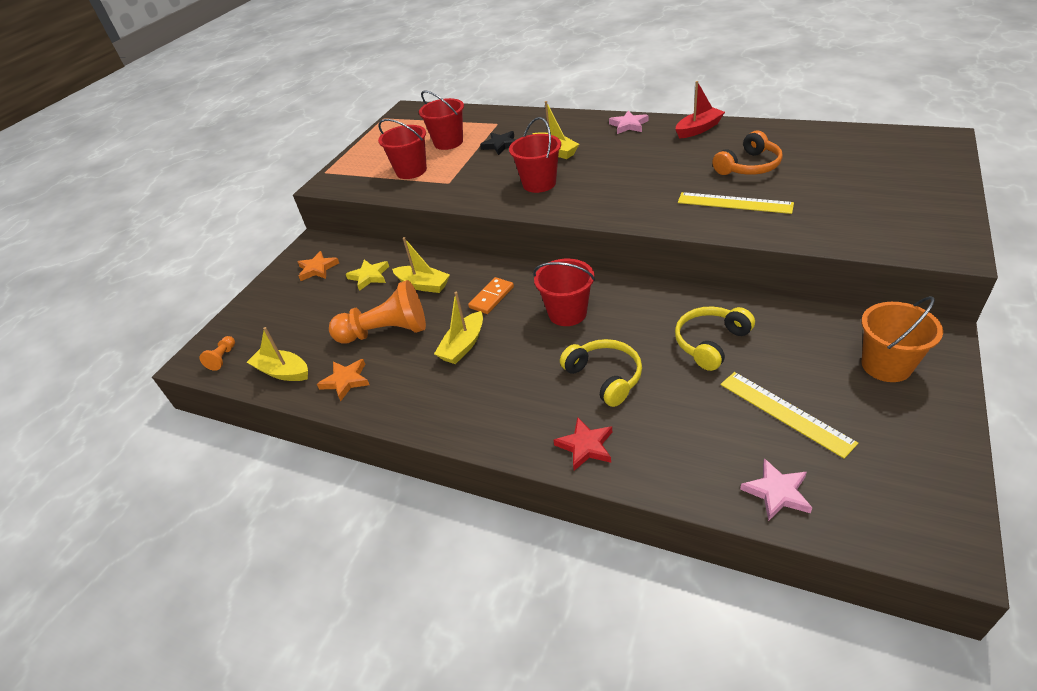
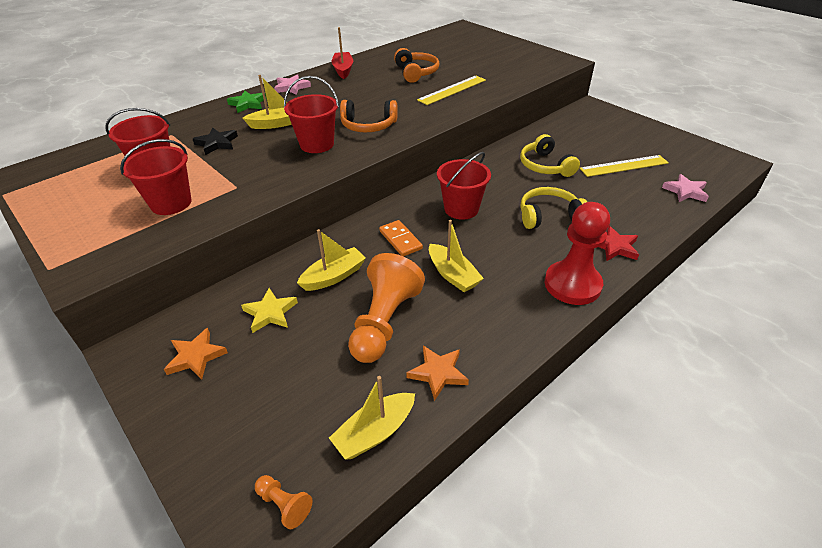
camera: 70 degrees left, 0 degrees up
(497, 428) = (572, 284): none -> red pawn
(575, 124) = (248, 104): none -> green star
(597, 191) = (368, 125): none -> orange headphones
(886, 365) = (604, 126): orange bucket -> none

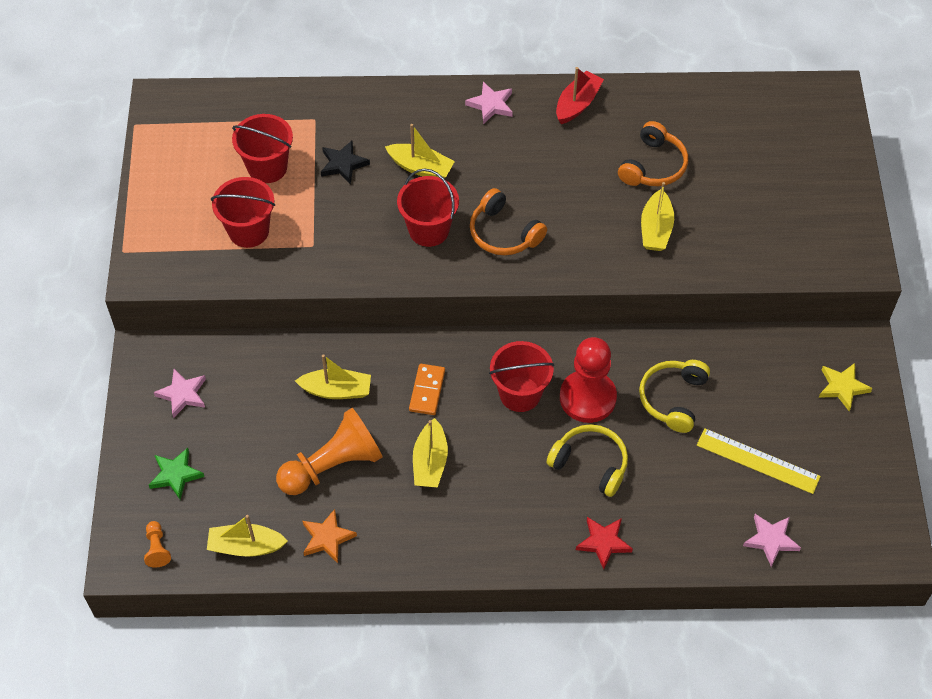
camera: 40 degrees right, 15 degrees up
(196, 356) = (182, 394): orange star -> pink star
(248, 104) = (422, 109): green star -> green star (175, 475)
(270, 313) = (260, 392): yellow star -> yellow star (842, 387)
(452, 90) = (656, 229): yellow ruler -> yellow boat
(572, 284) = (515, 548): red pawn -> red pawn (587, 398)

